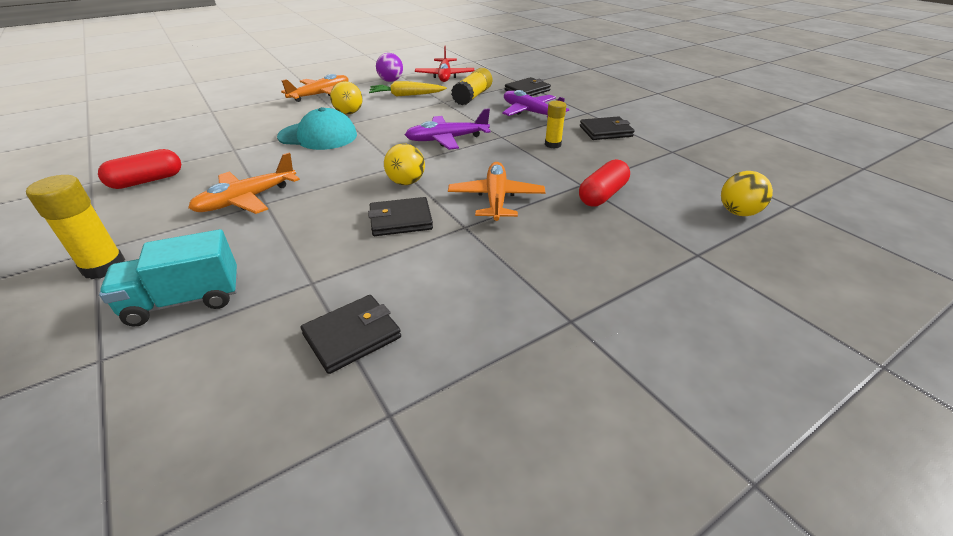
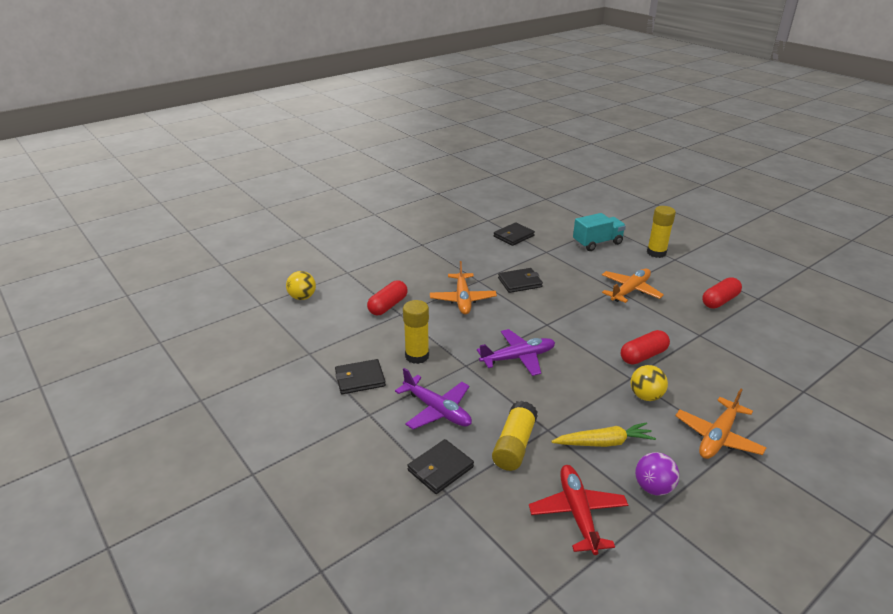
camera: 175 degrees right, 5 degrees down
(318, 136) = (643, 356): turquoise cap -> red capsule
(406, 182) = (531, 309): yellow ball -> none
(553, 144) = (417, 356): yellow glue stick -> yellow glue stick, size x1.54

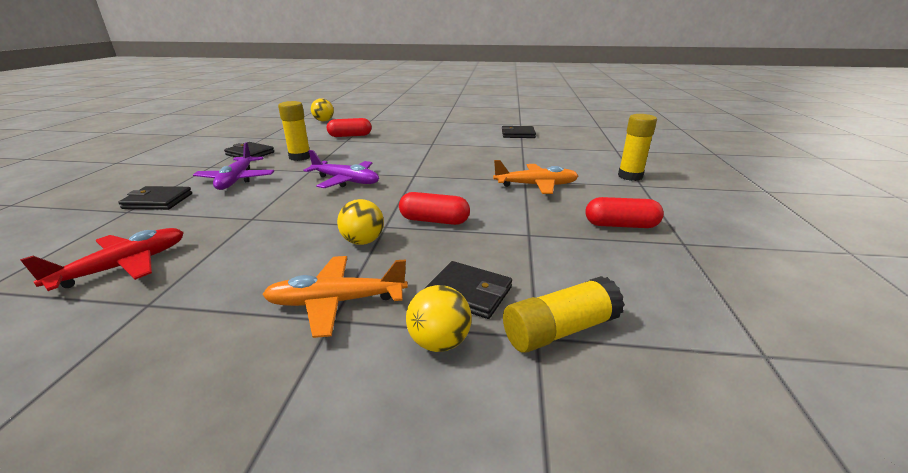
camera: 45 degrees right, 5 degrees down
(462, 299) = (396, 147): orange plane -> none
(514, 445) = (214, 214): yellow glue stick -> yellow glue stick (560, 330)
(520, 282) = (456, 153): black wallet -> black wallet (468, 293)
(597, 243) = (582, 155): turquoise truck -> none
(603, 442) = (255, 245): yellow carrot -> none
(653, 487) = (195, 291): purple ball -> none
(785, 420) = (439, 342): none -> yellow ball

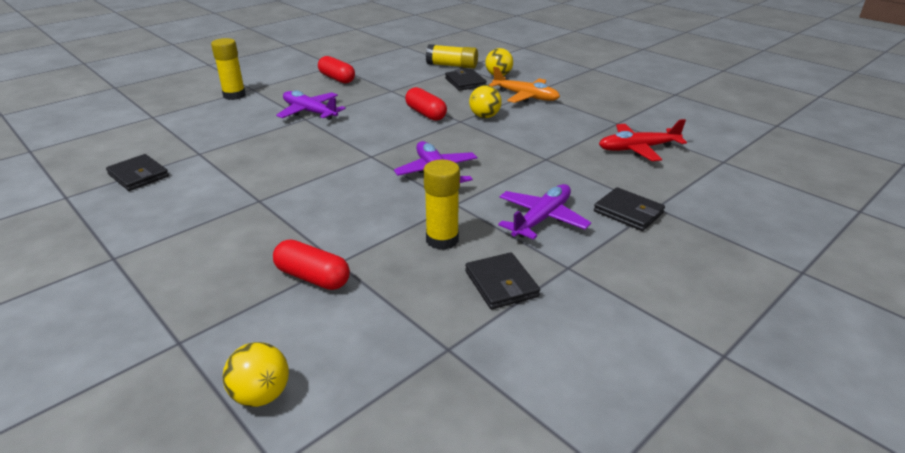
camera: 140 degrees left, 5 degrees up
(536, 185) = (310, 112): orange plane -> purple plane

